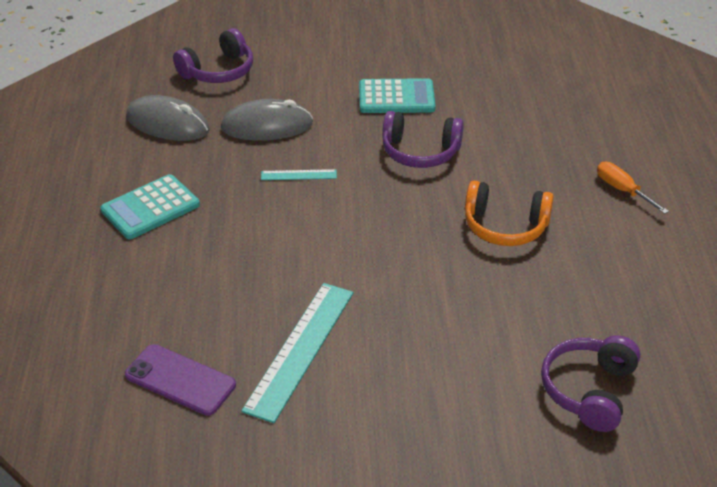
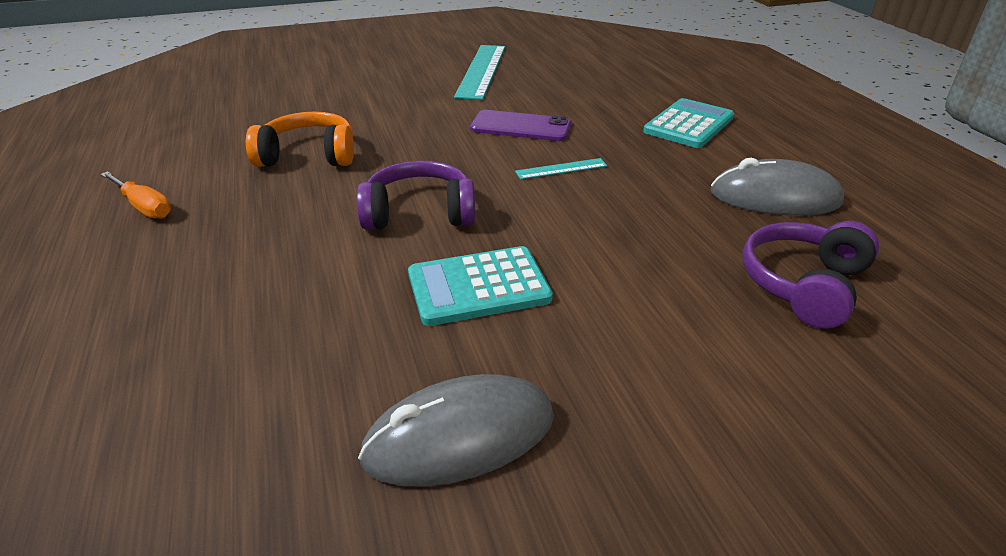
camera: 165 degrees right, 5 degrees down
(180, 380) = (556, 53): purple phone -> purple phone (521, 127)
(267, 126) = (645, 214): grey mouse -> grey mouse (460, 437)
(589, 390) = (255, 77): purple headphones -> none

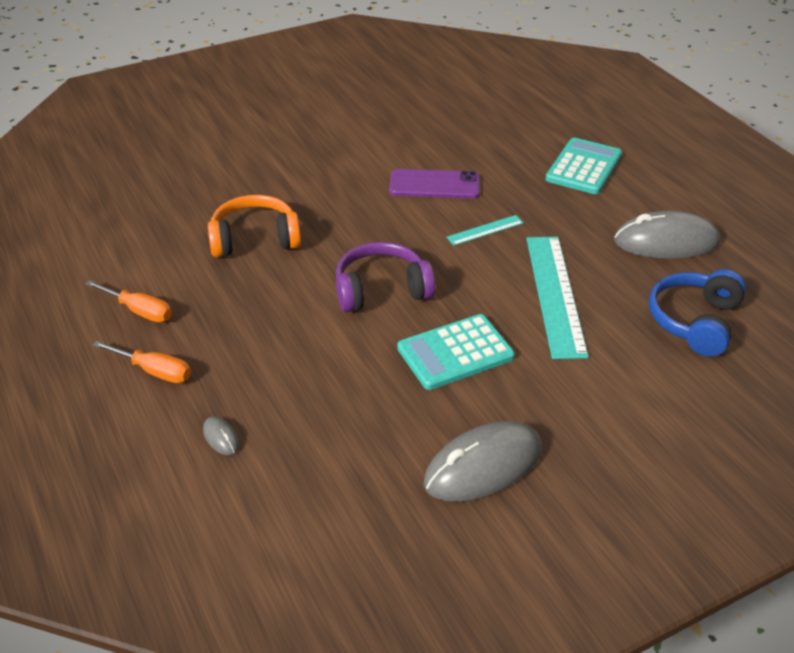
camera: 10 degrees left, 5 degrees up
(114, 267) = (154, 371): none -> orange screwdriver
(135, 351) = (221, 438): none -> grey mouse
(482, 71) = (373, 115): turquoise ruler -> turquoise ruler (555, 294)
(803, 285) = (695, 321): purple headphones -> blue headphones

